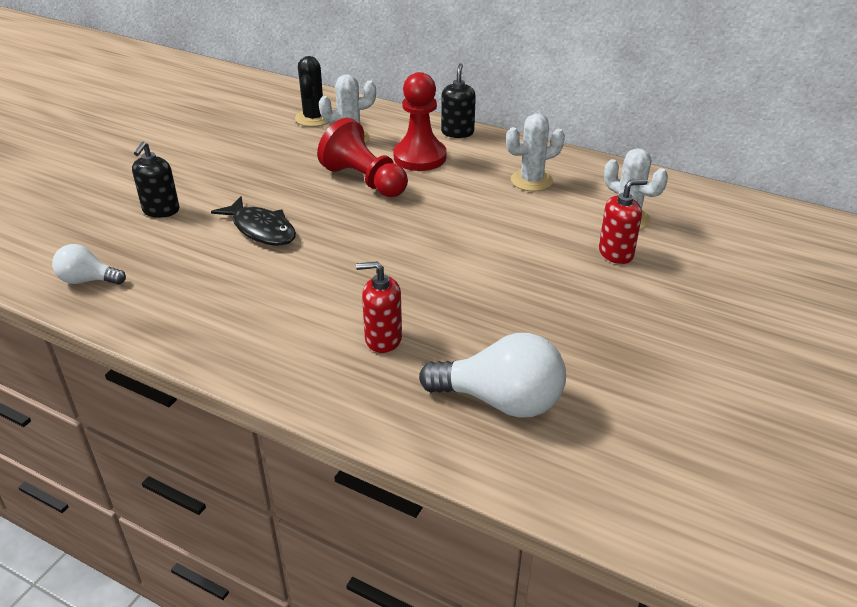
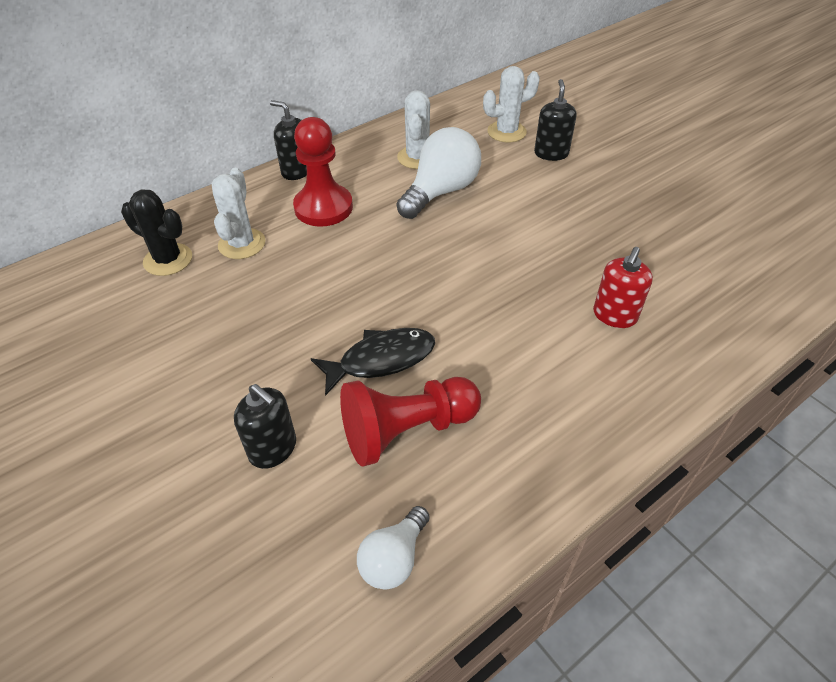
camera: 65 degrees left, 10 degrees up
(364, 180) = (338, 256): red pawn -> red pawn (406, 430)
(501, 401) = (716, 271): white light bulb -> white light bulb (441, 192)
(616, 253) = (551, 153): red soap dispenser -> black soap dispenser

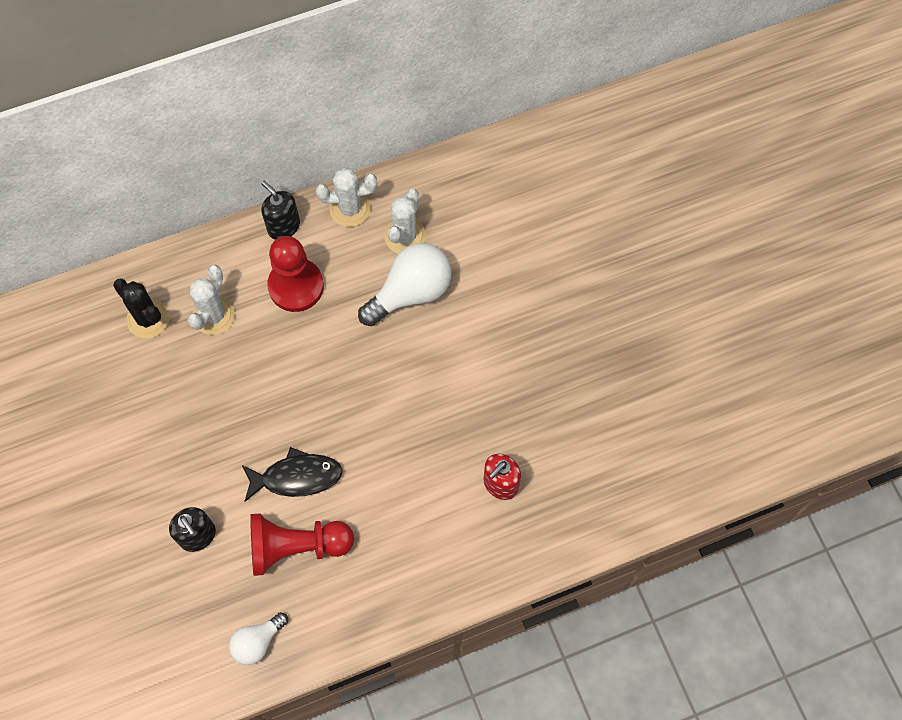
camera: 15 degrees right, 20 degrees up
(506, 132) = (508, 219): white cactus -> white cactus (350, 209)
(551, 153) = (539, 264): black soap dispenser -> none

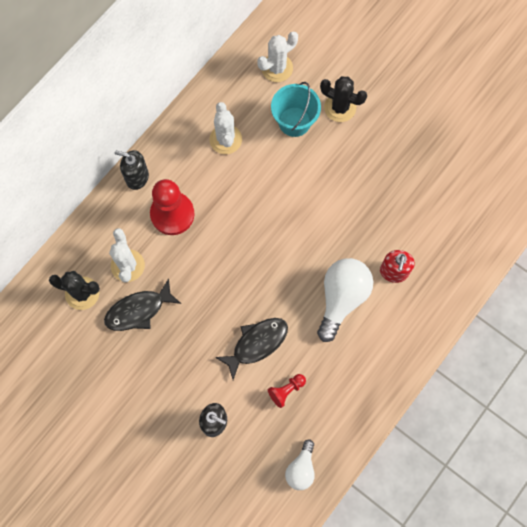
camera: 30 degrees left, 5 degrees up
(194, 369) = (138, 310): none -> black fish
(296, 547) = (286, 390): red pawn -> red pawn, size x0.49
(350, 209) = (175, 140): white cactus -> white cactus (277, 68)
(411, 293) = (254, 176): white light bulb -> white light bulb (342, 298)
(494, 257) = (294, 122): none -> turquoise bucket
(555, 268) = (340, 107): none -> black cactus

